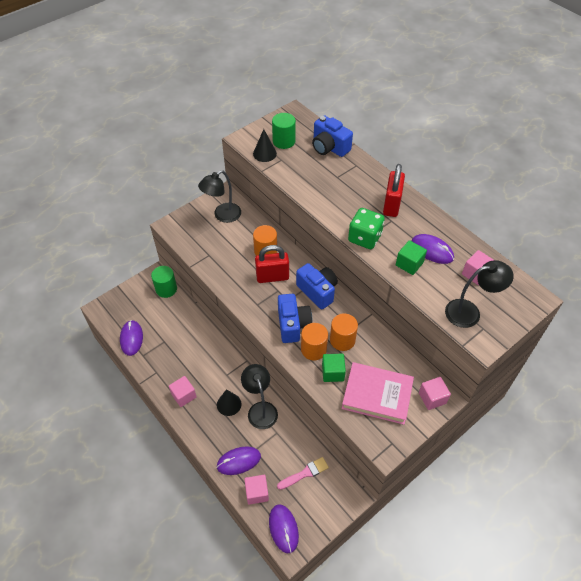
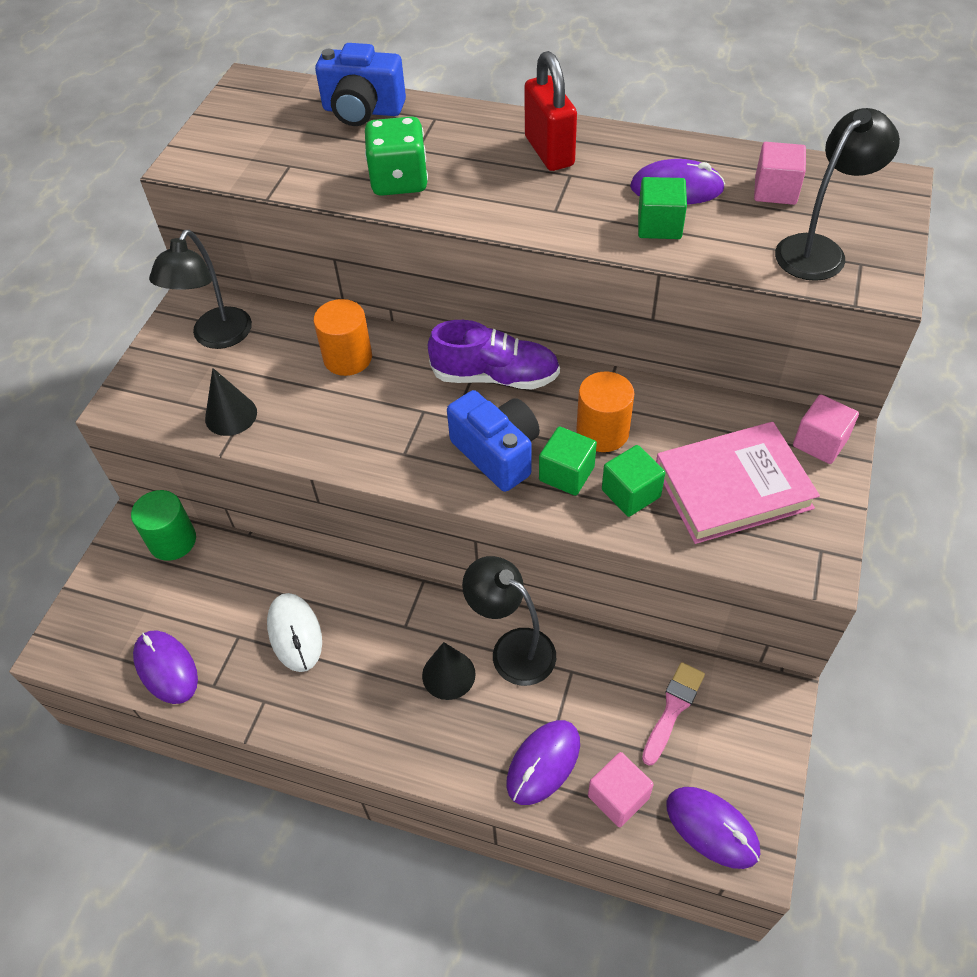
camera: 30 degrees left, 0 degrees up
(184, 353) = (295, 633): none -> white mouse
(184, 395) = (351, 710): pink cube -> none
(264, 153) = (248, 168): black cone -> black cone (231, 415)
(272, 277) = (395, 394): red padlock -> none
(284, 141) = (269, 134): green cylinder -> none
(313, 349) = (566, 474): orange cylinder -> green cube
(317, 291) = (495, 376): blue camera -> purple shoe
(364, 238) = (549, 221): green dice -> green dice (399, 181)

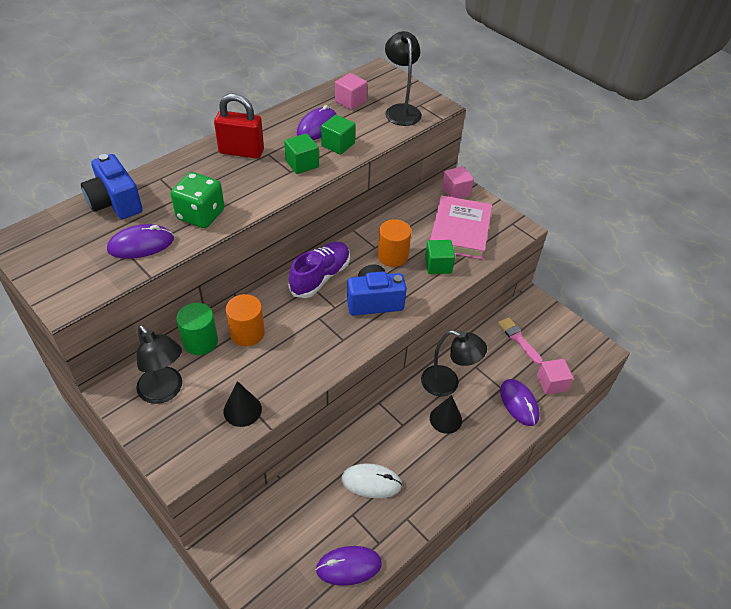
camera: 65 degrees left, 5 degrees down
(172, 541) = (250, 525): green cylinder -> green cylinder (200, 341)
(362, 111) = (115, 203): blue camera -> blue camera turned 105 degrees clockwise
(512, 648) = (447, 384): black lamp -> black lamp turned 135 degrees counterclockwise
(566, 474) = (408, 282): green cube -> green cube (302, 164)
(712, 828) = (583, 357): purple mouse -> purple mouse (141, 244)

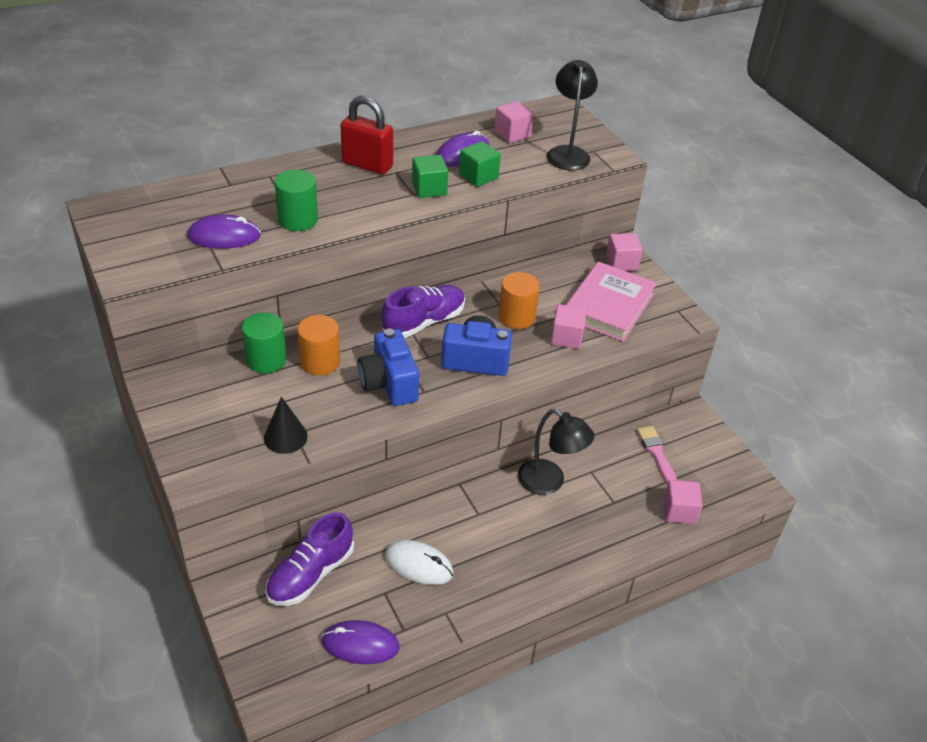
camera: 15 degrees right, 5 degrees down
(115, 203) = (213, 191): blue camera -> blue camera (389, 383)
(165, 391) = (211, 400): black lamp -> none
(201, 215) = (298, 219): green dice -> green cylinder
(287, 515) = (310, 574): none -> purple shoe
(438, 265) = (566, 337): green cube -> pink cube
(445, 419) = (532, 519): black cone -> none
(519, 403) = (629, 524): purple mouse -> none

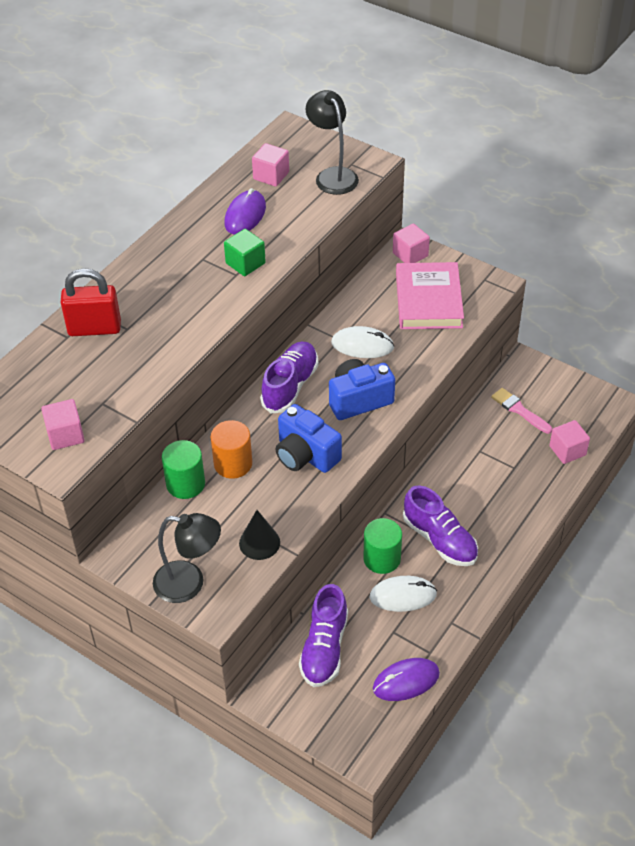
camera: 25 degrees left, 5 degrees up
(224, 236) = (109, 390): purple mouse -> none
(298, 219) = (159, 344): green cylinder -> green cylinder (382, 558)
(367, 165) = (172, 262): red padlock -> red padlock (94, 328)
(478, 176) = (276, 232): green cube -> none
(492, 532) = (440, 540): none -> purple shoe
(516, 317) = (362, 345): orange cylinder -> white mouse
(549, 482) = (454, 476): black lamp -> black lamp (189, 583)
(566, 337) = (416, 345): pink cube -> pink cube (65, 435)

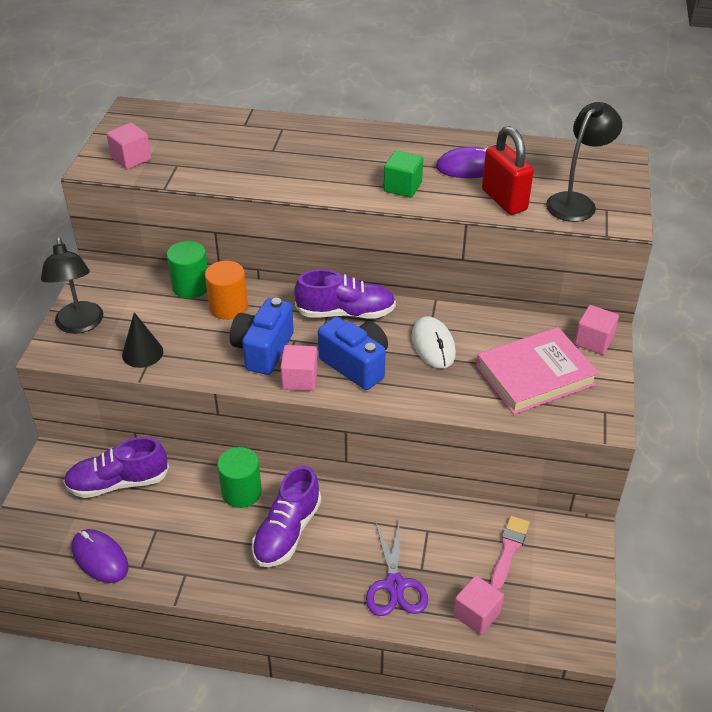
camera: 65 degrees right, 5 degrees down
(94, 328) = (262, 134): red padlock -> red padlock (504, 200)
(271, 176) = (540, 166): pink cube -> pink cube (300, 379)
(403, 595) = (202, 523): white mouse -> none
(522, 488) = (395, 585): none -> purple scissors

